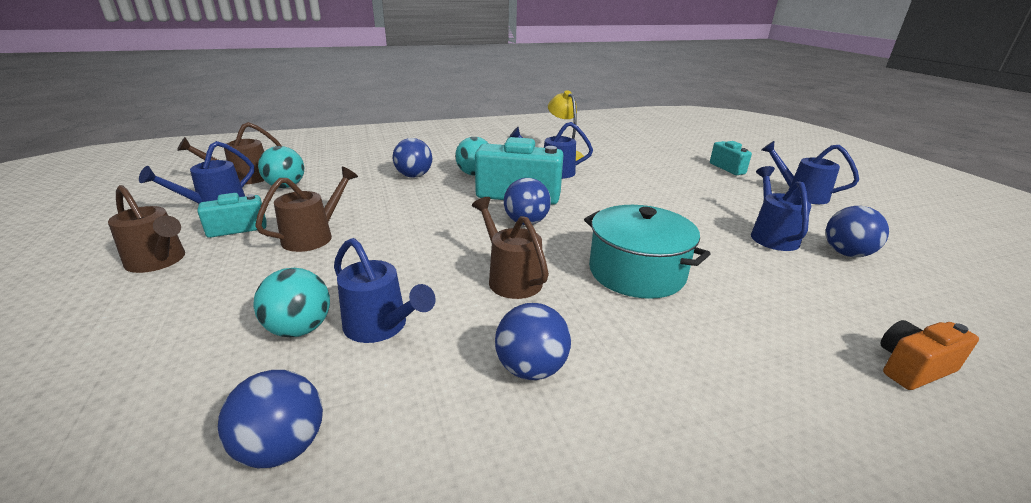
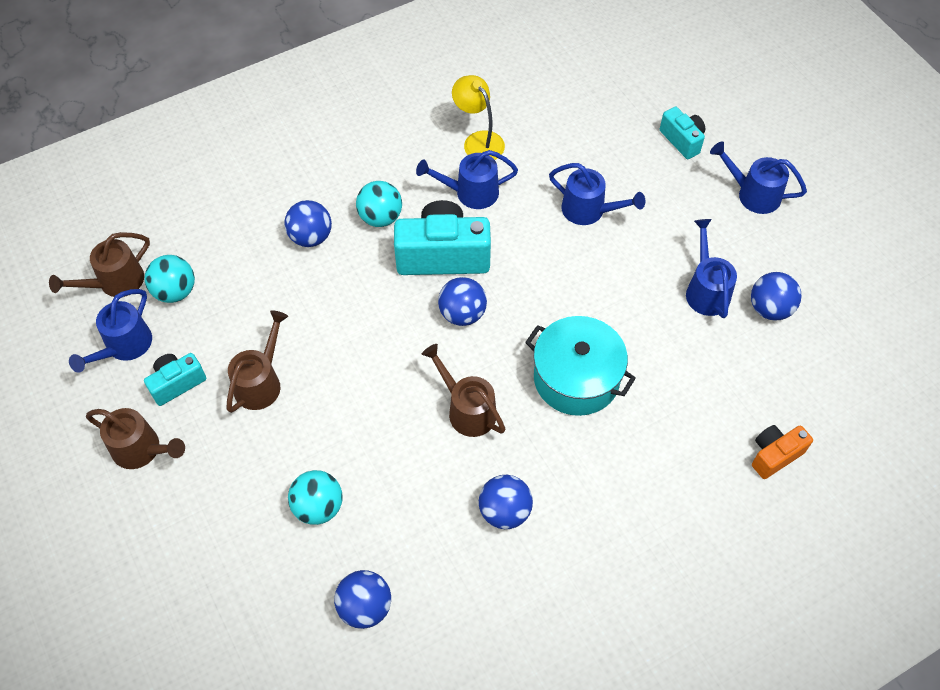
camera: 10 degrees left, 30 degrees up
(381, 327) = (381, 492): blue watering can -> blue watering can (589, 211)

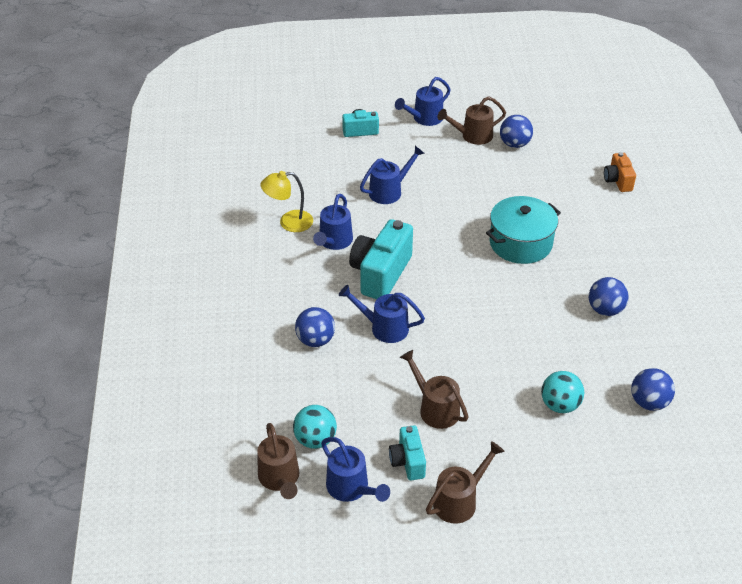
camera: 65 degrees left, 15 degrees down
(380, 217) = (323, 296): turquoise ball -> none
(462, 314) = (438, 280): blue ball -> none
(466, 409) = (517, 303): brown watering can -> brown watering can (472, 136)
(705, 289) = (485, 164): blue watering can -> blue watering can (383, 328)

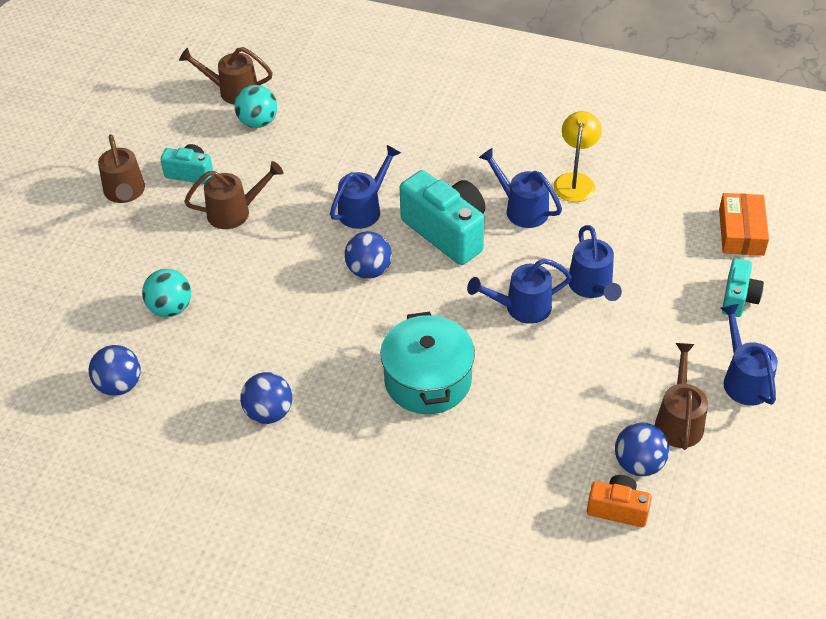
camera: 115 degrees right, 5 degrees up
(299, 139) = (741, 232): none -> orange box
(315, 340) = (378, 154): blue ball -> blue ball (369, 270)
(352, 488) = (190, 130): blue watering can -> blue watering can (521, 308)
(617, 181) = (497, 555): orange camera -> orange camera (618, 509)

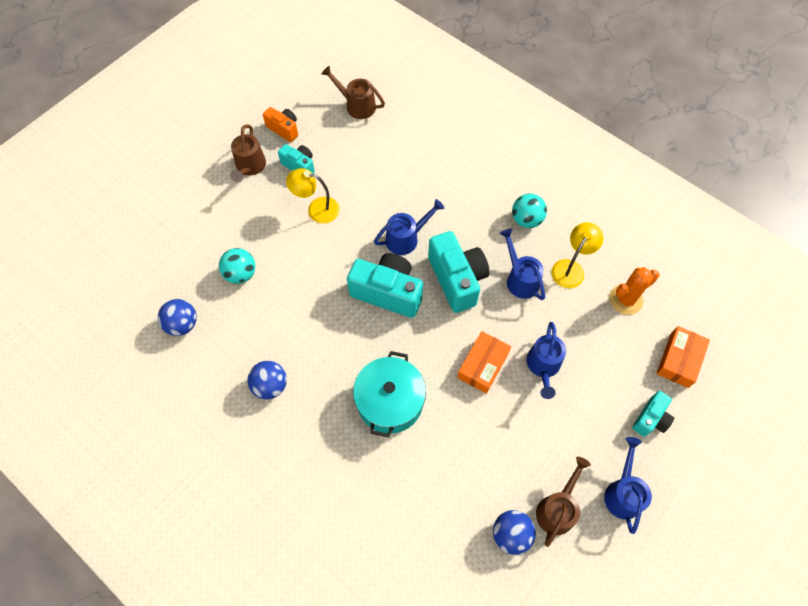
camera: 20 degrees right, 15 degrees up
(235, 212) = (316, 209): brown watering can -> yellow lamp
(258, 122) = (363, 138): turquoise ball -> turquoise ball (526, 220)
(369, 270) = (388, 292): blue ball -> turquoise camera
(521, 308) = (483, 365): blue watering can -> orange box
(618, 509) = (479, 566): orange camera -> orange camera (284, 129)
(653, 192) = (625, 299): none -> orange cactus

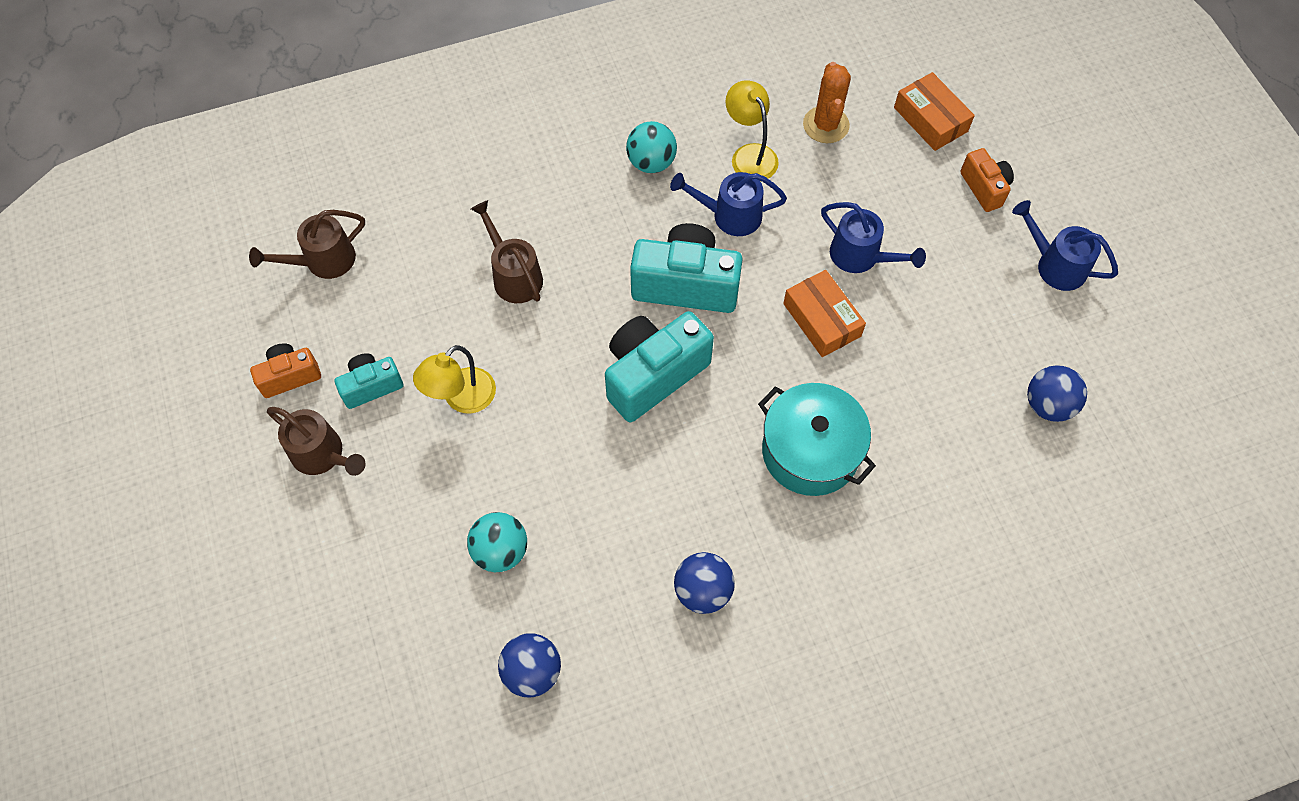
camera: 60 degrees left, 0 degrees up
(406, 238) = (586, 310): blue watering can -> none
(557, 508) = (1041, 340): brown watering can -> brown watering can (513, 275)
(650, 419) = (984, 188): turquoise camera -> orange camera

